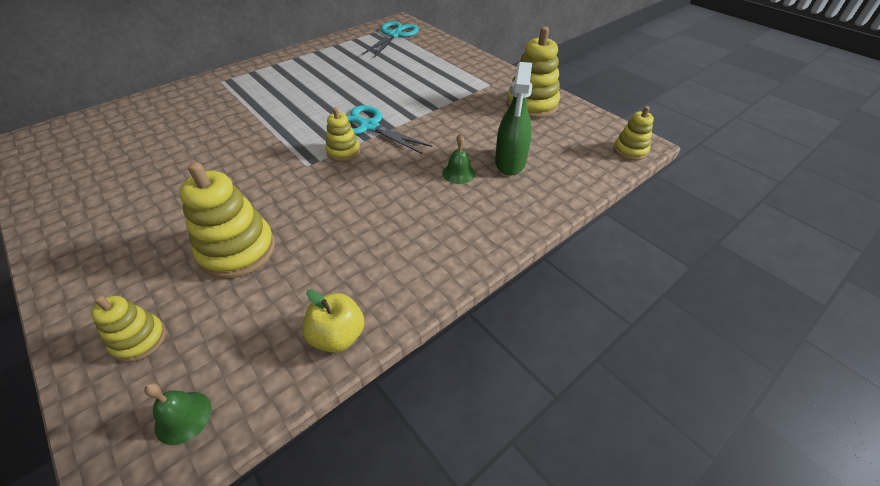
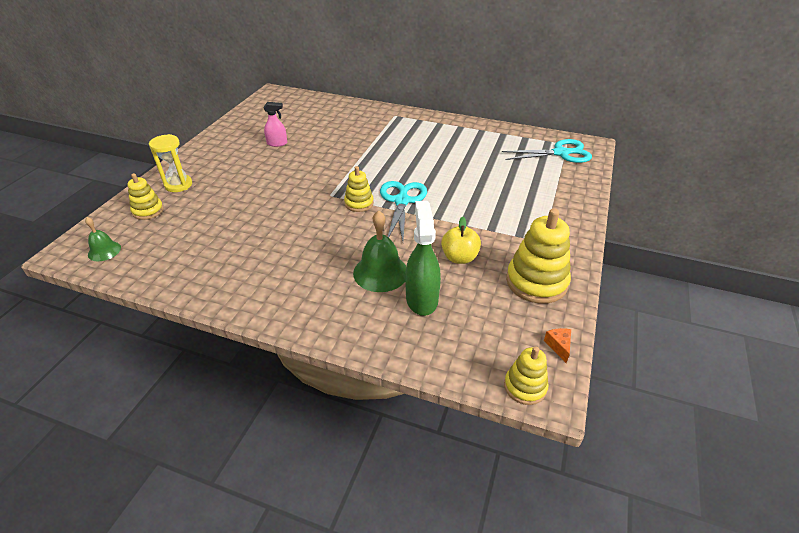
camera: 60 degrees right, 5 degrees down
(116, 290) = (178, 185): none -> yellow hourglass
(150, 172) = (277, 143): none -> pink spray bottle
(237, 250) = (229, 208): yellow stacking toy -> none
(338, 336) = (177, 281): yellow apple -> yellow apple (459, 258)
(458, 173) = (380, 272): green bell -> green bell, size x1.71
(510, 162) = (421, 299): green spray bottle -> green spray bottle turned 105 degrees clockwise
(600, 122) = (558, 346): none -> orange cheese

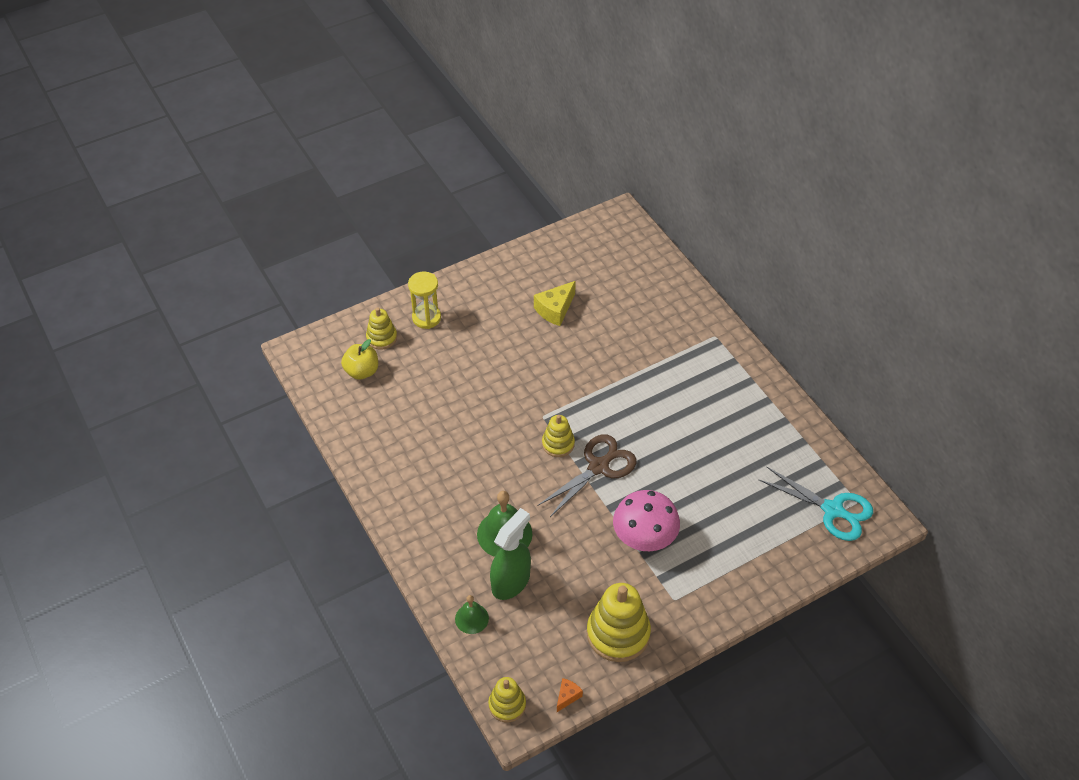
camera: 40 degrees right, 10 degrees up
(104, 251) = (323, 367): green bell -> green bell (471, 618)
(277, 143) = (555, 310): pink spray bottle -> yellow cheese
(402, 201) = (598, 467): turquoise scissors -> brown scissors
(459, 258) = (582, 564): yellow apple -> yellow apple (362, 371)
(478, 219) = (644, 536): none -> pink mushroom

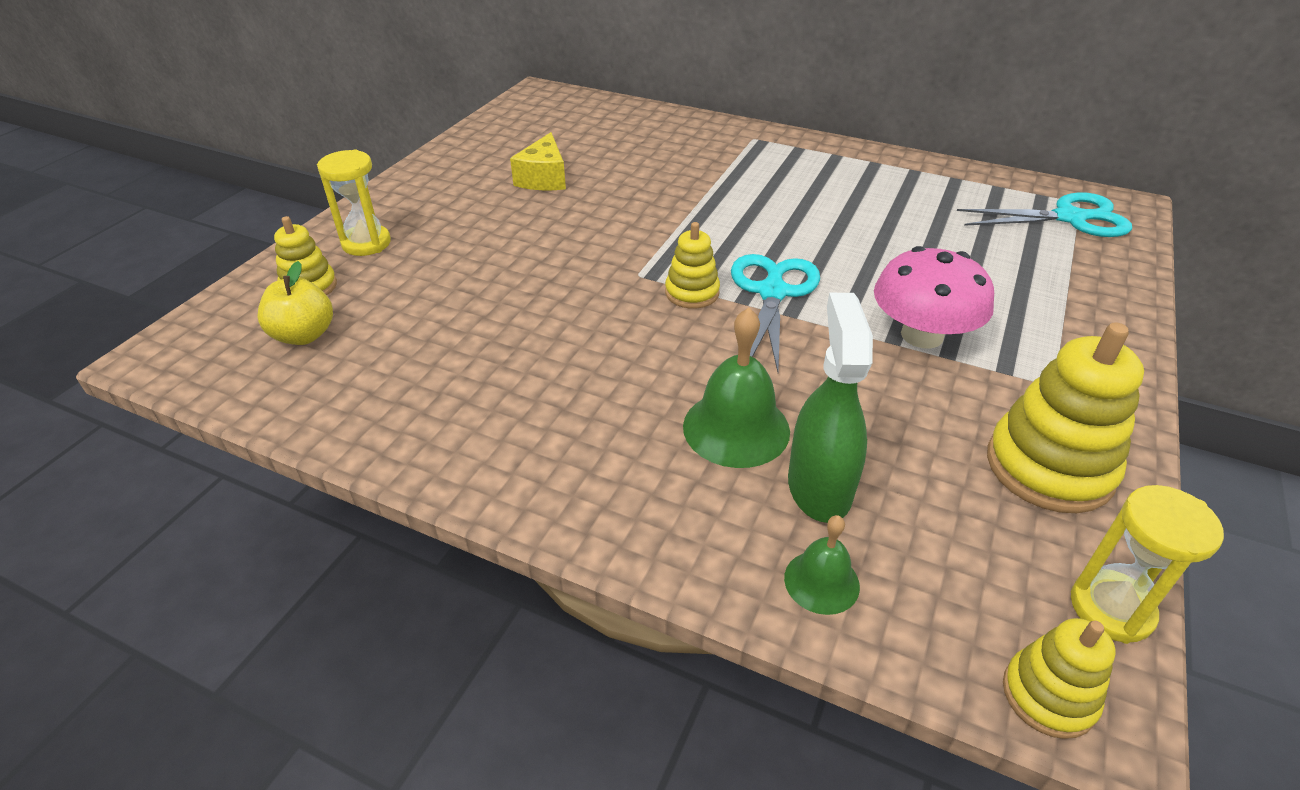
camera: 35 degrees left, 10 degrees down
(567, 696) = (1111, 608): orange cheese -> yellow hourglass
(598, 467) = (772, 293): brown scissors -> turquoise scissors

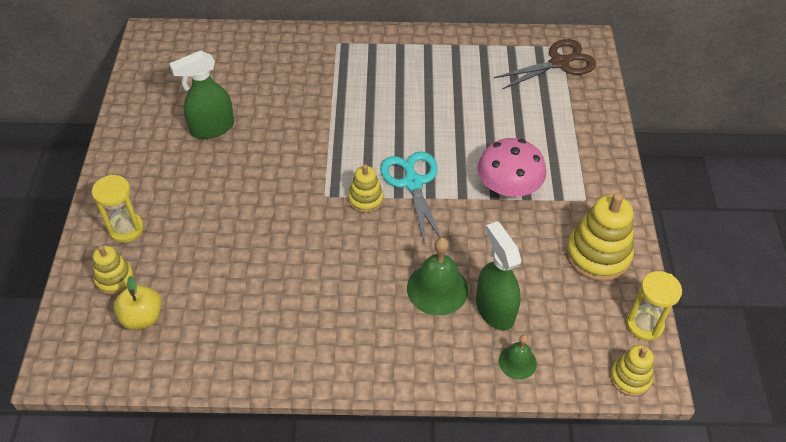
camera: 25 degrees left, 10 degrees up
(544, 178) = (212, 128): yellow cheese -> green spray bottle
(1069, 218) = (559, 63): turquoise scissors -> brown scissors

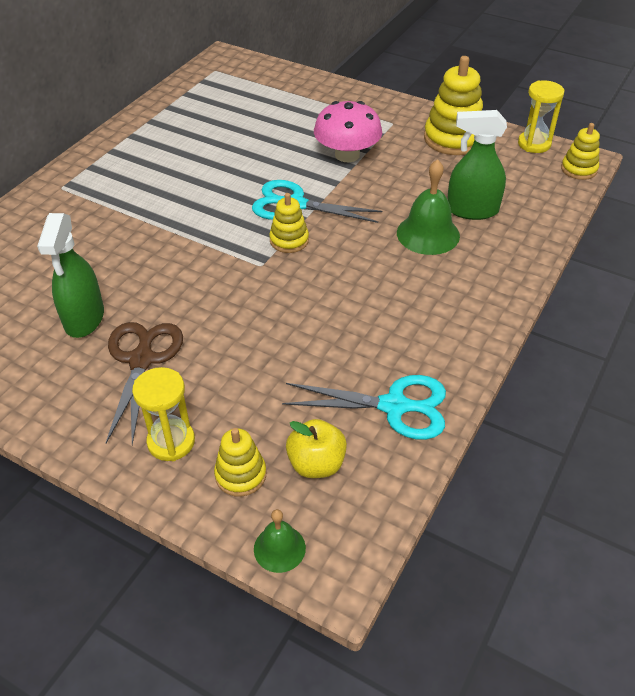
camera: 60 degrees left, 5 degrees down
(219, 343) = (394, 406): none -> turquoise scissors
(517, 362) = (532, 218): green bell -> green bell (279, 548)
(559, 63) = (233, 78): brown scissors -> brown scissors (142, 360)

